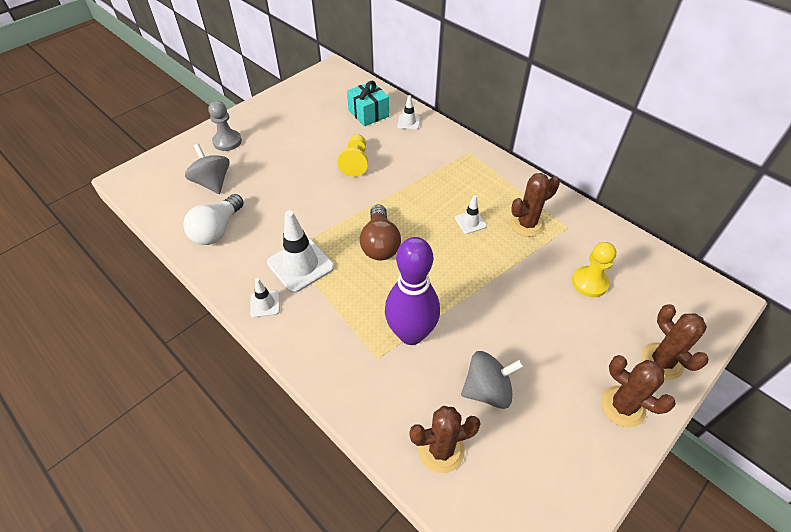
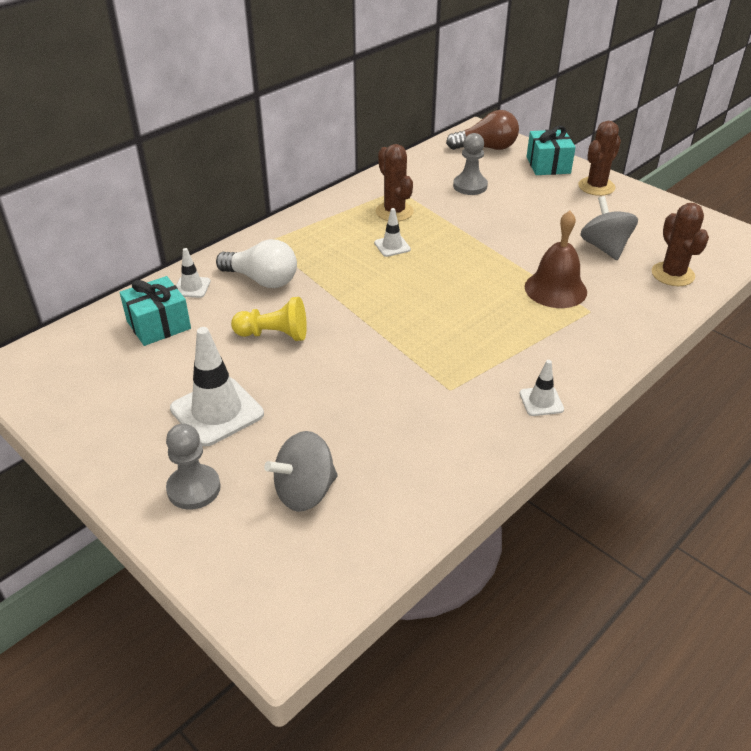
camera: 90 degrees left, 10 degrees down
(217, 230) = (415, 468): white light bulb -> white light bulb (262, 280)
(300, 265) = (473, 375): white traffic cone -> white traffic cone (217, 411)
(380, 244) = (430, 311): brown light bulb -> brown light bulb (486, 148)
(411, 334) = (555, 289): purple bowling pin -> brown bell
(589, 282) = (470, 186): yellow pawn -> grey pawn
(661, 361) = (548, 165): brown cactus -> turquoise gift

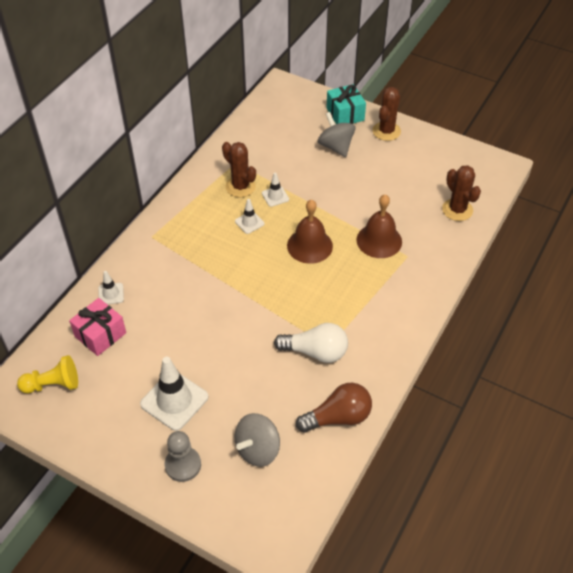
camera: 15 degrees left, 10 degrees up
(159, 325) = (100, 335): turquoise gift -> pink gift
(262, 280) = (162, 276): white light bulb -> white light bulb (315, 352)
(274, 335) = (190, 325): yellow pawn -> yellow pawn (53, 384)
(461, 280) = (309, 245): none -> brown bell
(470, 186) = (291, 148): grey pawn -> none
(486, 148) = (292, 103): brown light bulb -> brown light bulb (338, 417)
(541, 401) = (392, 342): white traffic cone -> white traffic cone (275, 196)
(604, 247) = (405, 193): grey spinning top -> grey spinning top (336, 147)

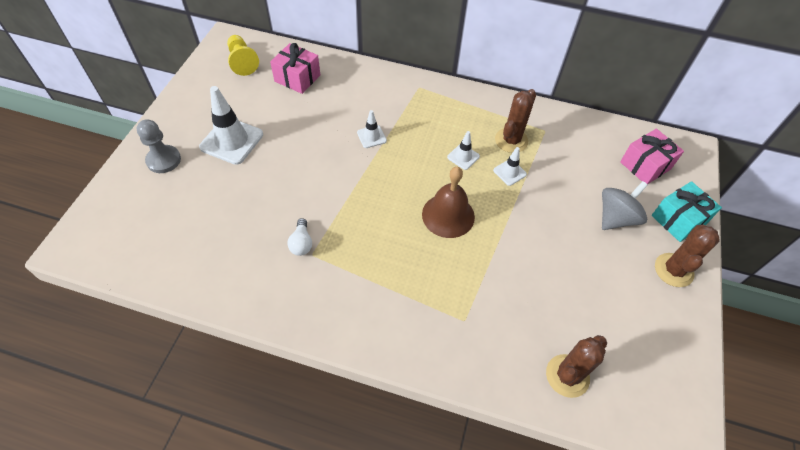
camera: 75 degrees right, 5 degrees up
(111, 294) = (343, 75): white traffic cone -> white traffic cone (371, 136)
(258, 449) = (179, 212): grey spinning top -> none
(290, 115) = (645, 165): none -> pink gift
(315, 352) = (301, 243): white light bulb -> white light bulb, size x0.56
(338, 417) = (219, 276): brown light bulb -> none
(379, 240) = (479, 285): brown bell -> none
(386, 131) = (673, 270): brown cactus -> brown cactus turned 75 degrees counterclockwise

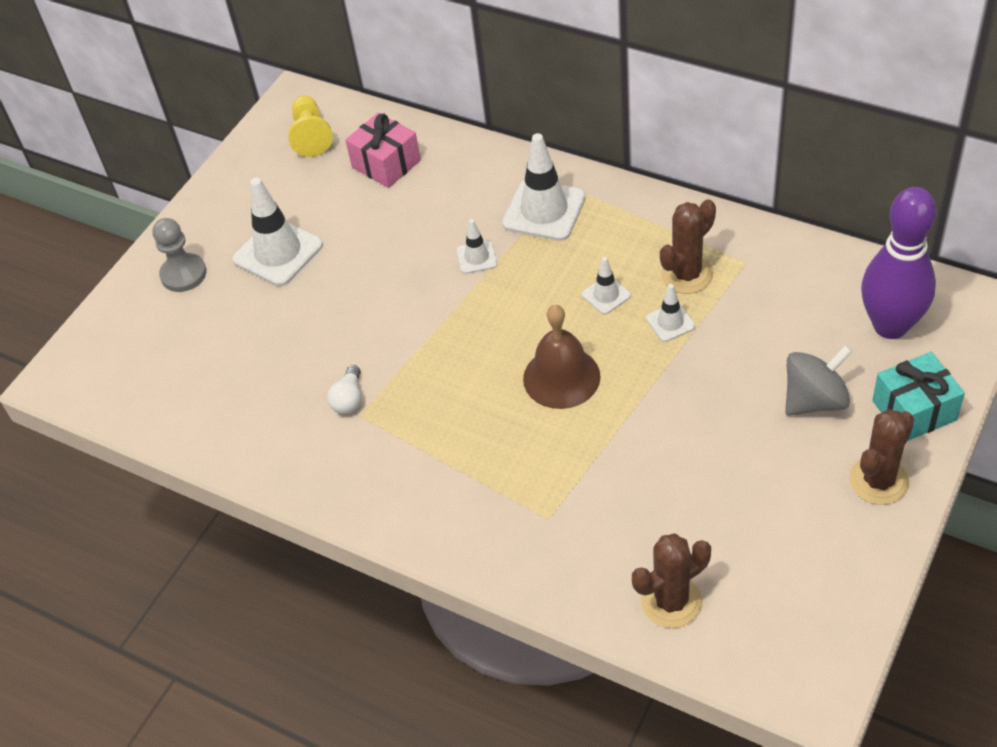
camera: 20 degrees right, 5 degrees down
(409, 104) = (544, 210): none -> white traffic cone
(645, 165) = (890, 326): pink gift -> purple bowling pin

